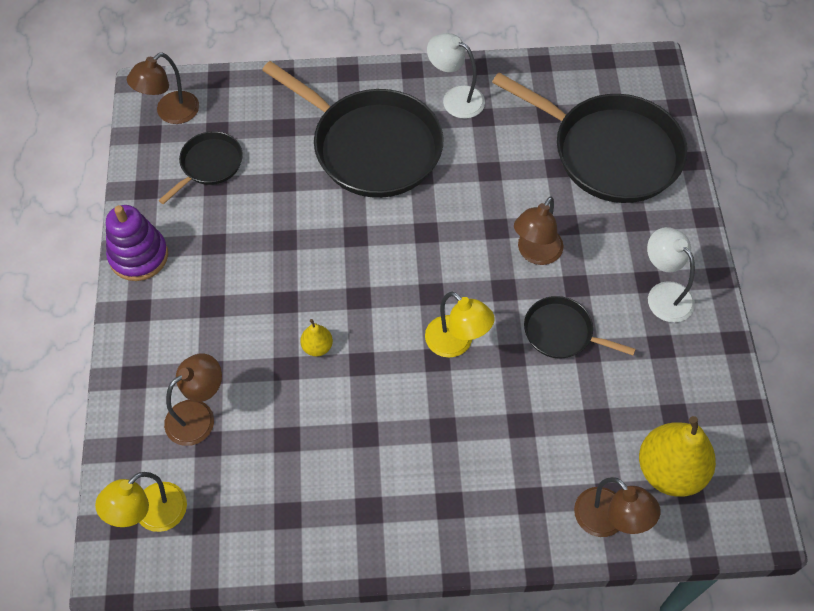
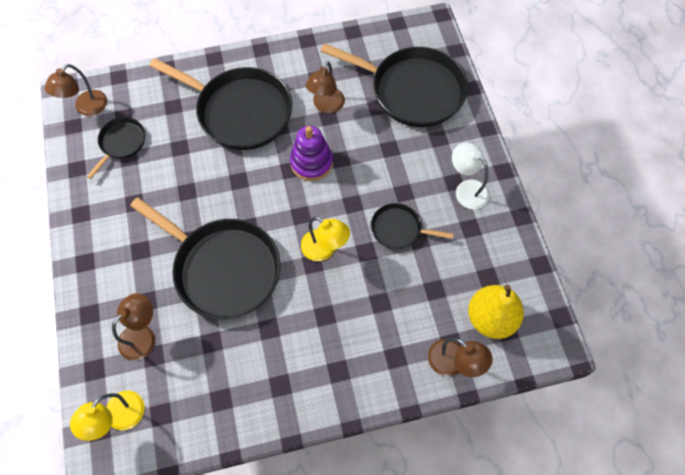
camera: 10 degrees left, 5 degrees up
(139, 256) = (79, 221): purple stacking toy -> purple stacking toy (311, 162)
(317, 347) = (223, 268): yellow pear -> black pan
(455, 98) = (295, 66): white lamp -> none
(535, 253) = (371, 173): brown lamp -> brown lamp (326, 106)

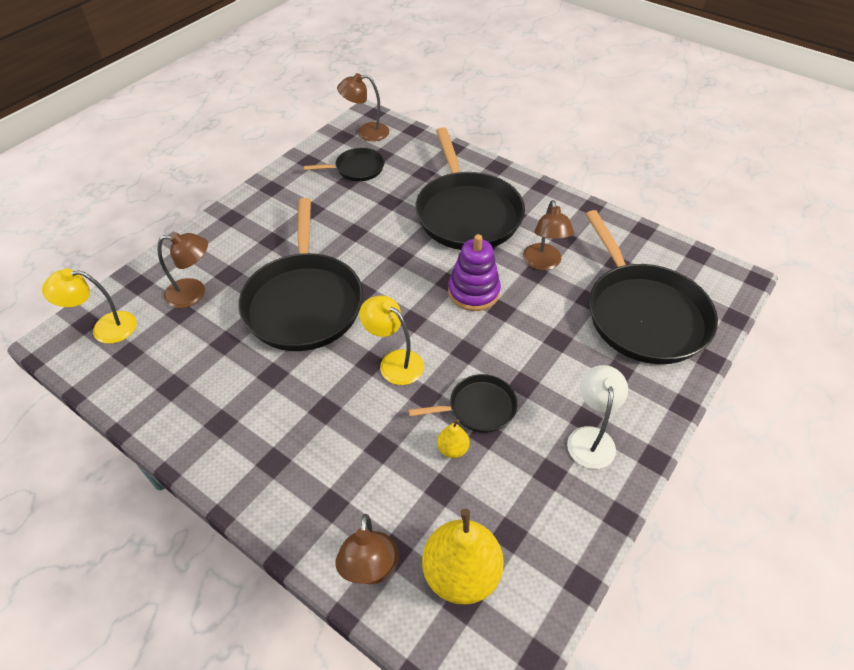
camera: 50 degrees right, 15 degrees down
(324, 249) = (394, 362): yellow lamp -> yellow lamp turned 135 degrees clockwise
(326, 106) = (543, 263): brown lamp -> brown lamp turned 75 degrees counterclockwise
(398, 229) = (478, 407): black pan -> black pan turned 105 degrees clockwise
(414, 264) = (452, 449): none -> yellow pear

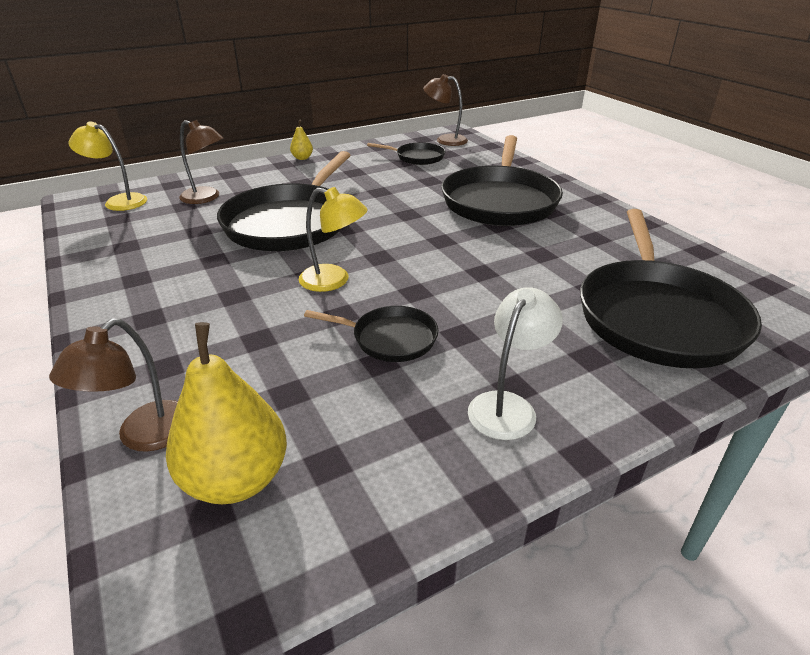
camera: 25 degrees right, 15 degrees down
(394, 362) = (334, 280): yellow lamp -> yellow lamp turned 135 degrees clockwise
(452, 449) = (331, 363): yellow pear -> yellow pear (302, 158)
(473, 292) = (461, 252): purple stacking toy -> none
(543, 263) = (557, 250): brown lamp -> none

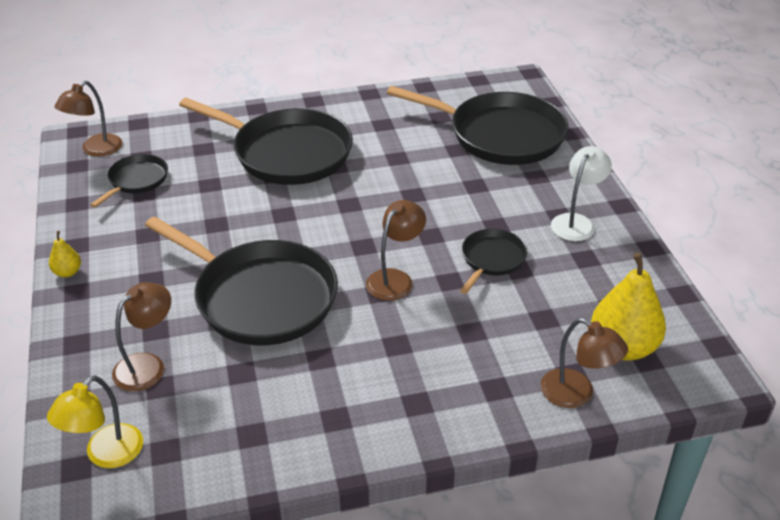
camera: 75 degrees left, 5 degrees up
(334, 280) = (395, 279): yellow lamp -> brown lamp
(508, 406) = (576, 222): white lamp -> white lamp turned 75 degrees clockwise

